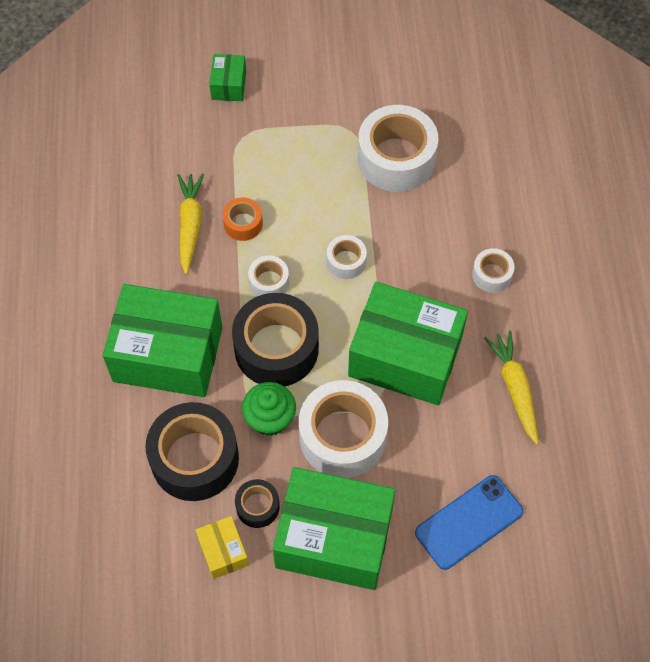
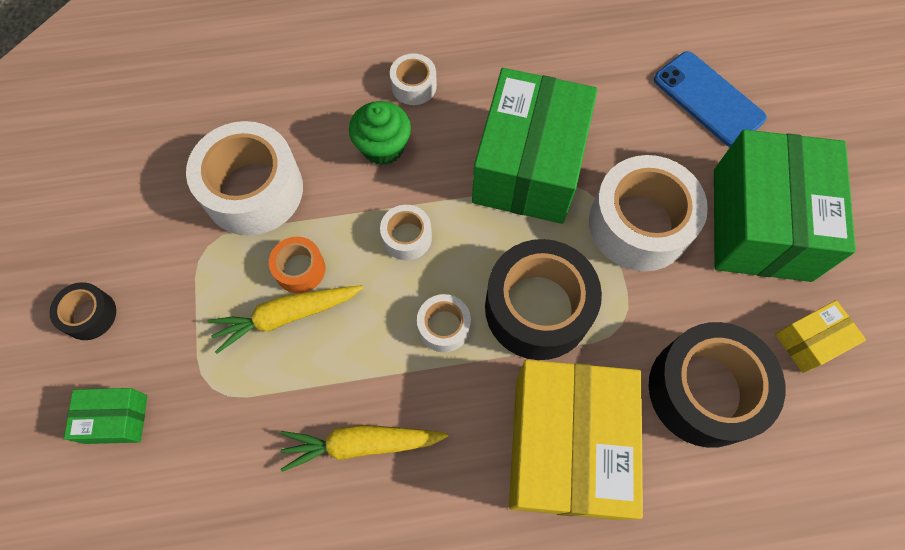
camera: 95 degrees left, 5 degrees up
(168, 354) = (565, 446): green box -> yellow box
(243, 224) = (356, 370): orange tape -> orange tape (300, 269)
(257, 506) = (746, 308): black tape -> black tape (90, 315)
(270, 418) = (632, 306): green cupcake -> green cupcake (383, 147)
(514, 388) = (550, 62): yellow carrot -> yellow carrot (286, 316)

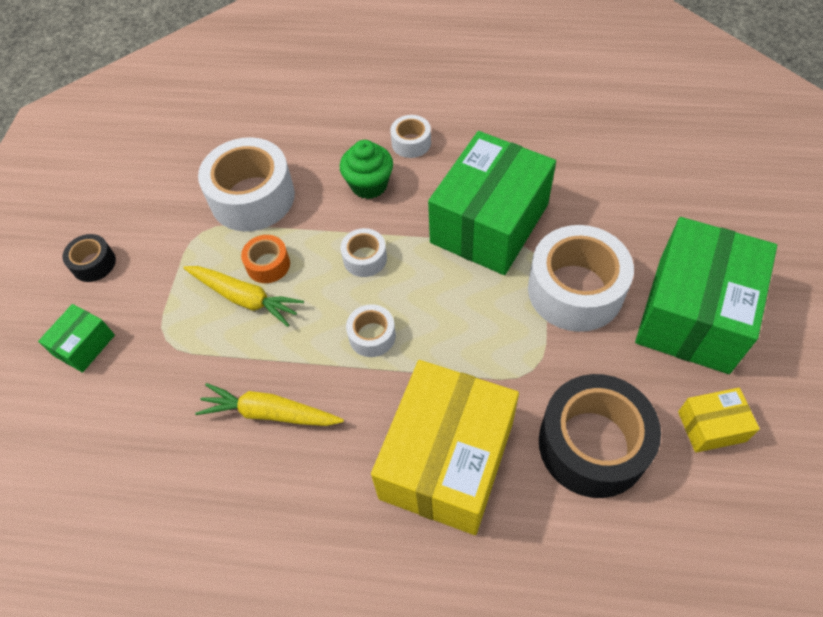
camera: 20 degrees right, 10 degrees down
(116, 419) = (84, 345): green box -> green box turned 75 degrees counterclockwise
(286, 316) = (244, 298): yellow carrot -> yellow carrot turned 150 degrees counterclockwise
(537, 308) = (459, 339): black tape -> none
(708, 99) = (673, 199): blue phone -> none

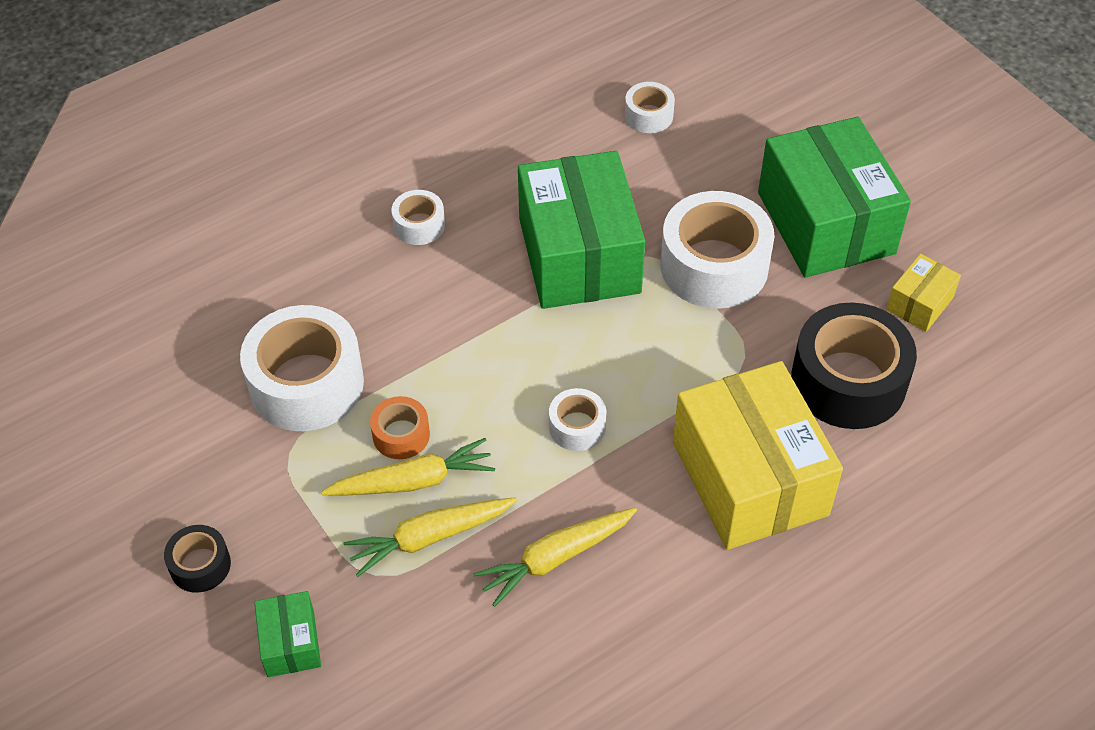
camera: 45 degrees left, 5 degrees down
(217, 341) = (430, 537): none -> yellow carrot
(365, 258) = (494, 364): white tape -> white tape (648, 115)
(369, 185) = (420, 293): green cupcake -> none

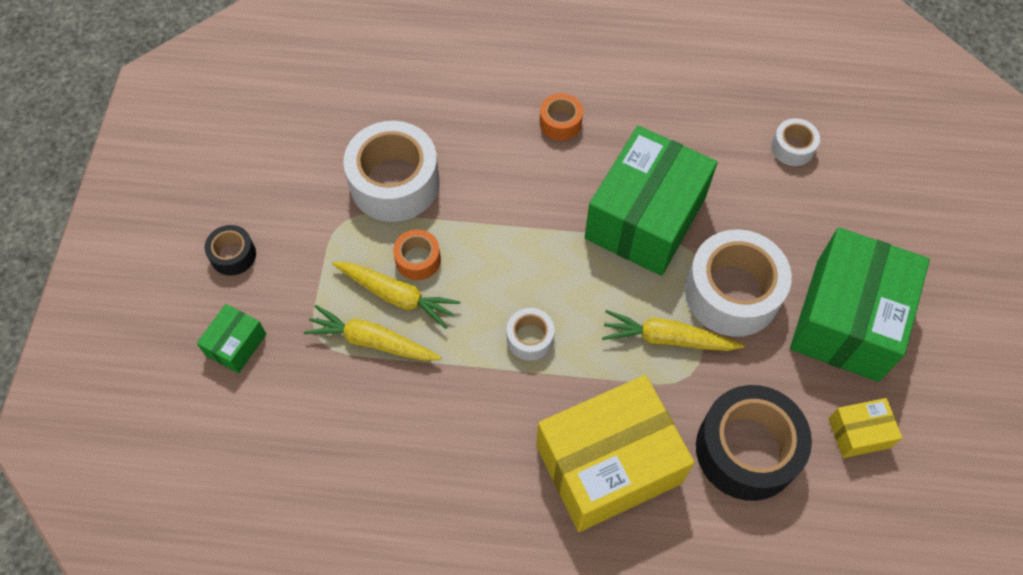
camera: 40 degrees right, 10 degrees up
(419, 225) = (560, 122): white tape -> orange tape
(555, 558) = (433, 417): yellow carrot -> yellow carrot (667, 338)
(749, 478) = (608, 464): yellow box -> yellow box turned 45 degrees clockwise

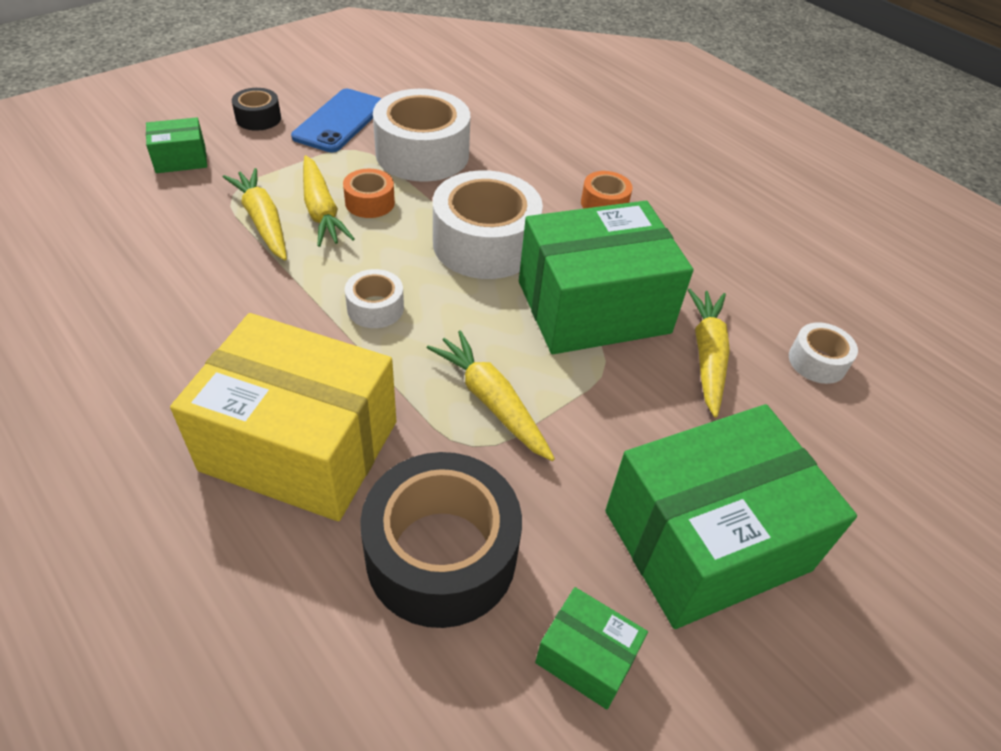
camera: 40 degrees right, 15 degrees down
(296, 203) = (339, 121): none -> blue phone
(732, 293) = (604, 419): white tape -> white tape (485, 243)
(738, 197) = (707, 356): none -> yellow carrot
(859, 433) = (586, 657): yellow box -> green box

